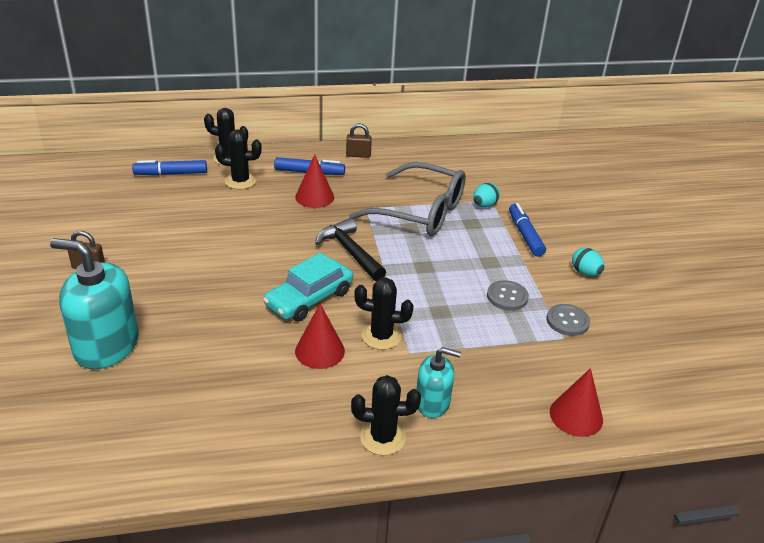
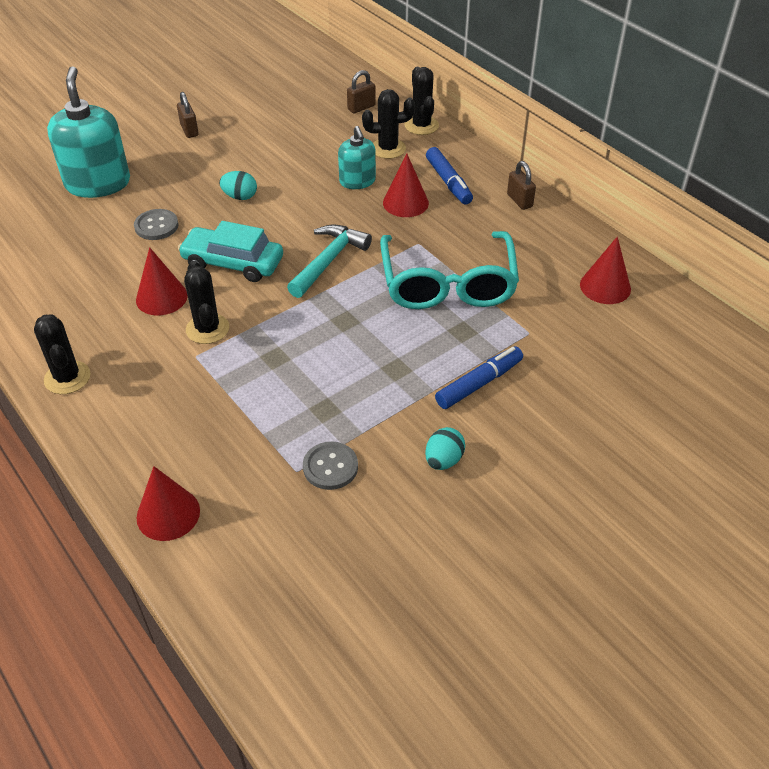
camera: 65 degrees right, 10 degrees up
(171, 174) = (361, 107): blue marker -> brown padlock
(240, 181) = (388, 149): black cactus -> black cactus turned 75 degrees counterclockwise
(350, 252) = (329, 260): black hammer -> turquoise hammer
(420, 212) = (448, 284): grey glasses -> turquoise glasses
(432, 403) = (130, 396): turquoise soap dispenser -> turquoise soap dispenser (357, 181)
(469, 160) = (605, 286): none -> red cone
(484, 205) = (512, 330): turquoise egg -> turquoise egg (240, 197)
(507, 297) = (339, 402): grey button -> grey button (156, 226)

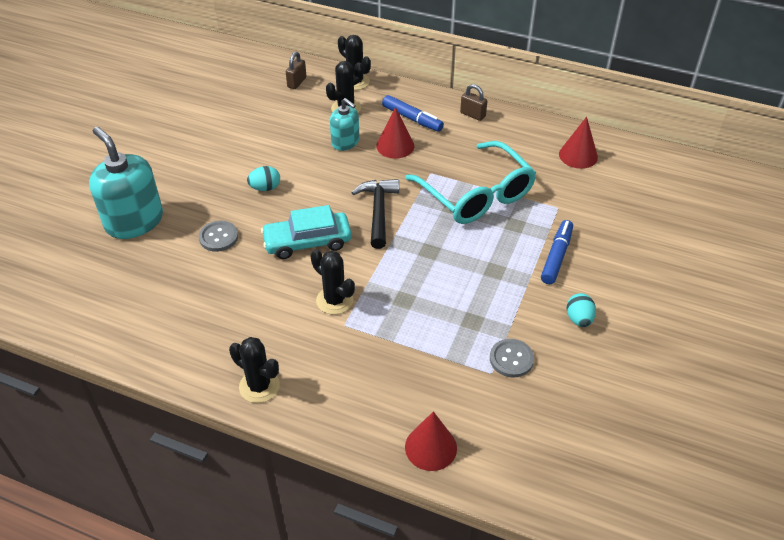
camera: 30 degrees left, 0 degrees up
(161, 297) = (276, 291): red cone -> none
(189, 130) = (172, 148): brown padlock -> none
(329, 260) = (378, 211): turquoise hammer -> black hammer

